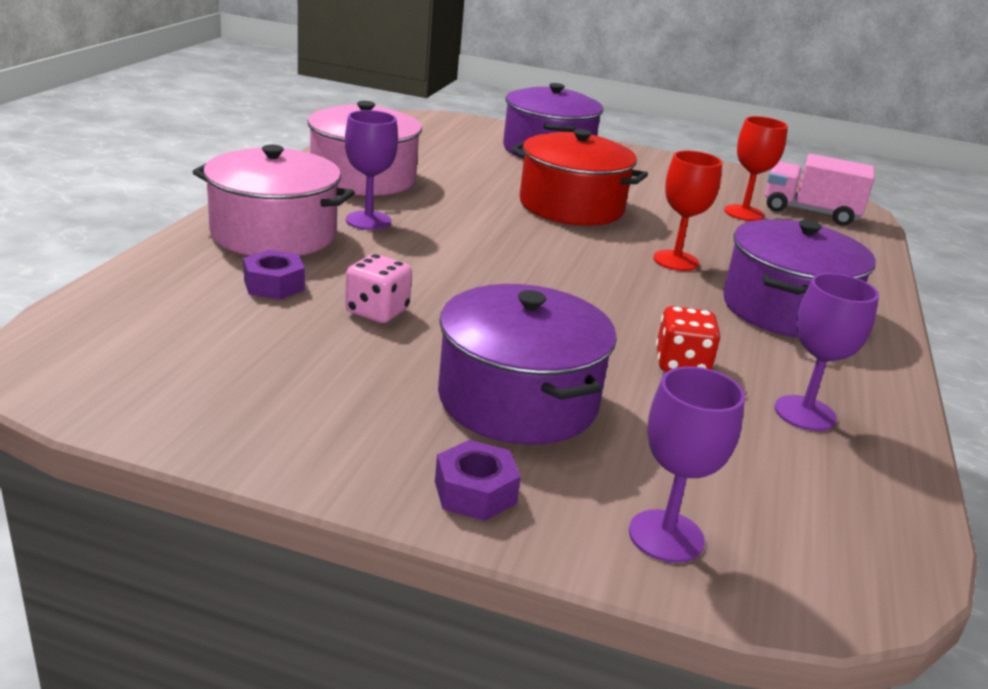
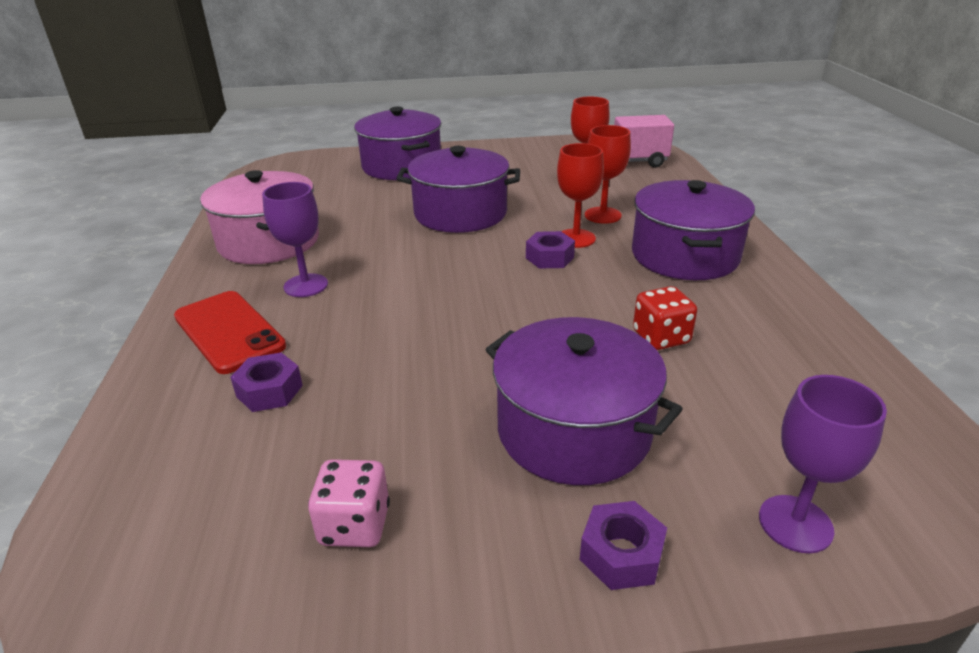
camera: 20 degrees left, 5 degrees up
(274, 234) = (228, 332): pink pot -> red phone
(377, 311) = (386, 383): pink dice -> pink dice (355, 525)
(571, 206) = (460, 213): red pot -> purple pot
(630, 268) = (549, 258): none -> purple nut
(728, 250) = (602, 215): none -> red goblet
(805, 413) = (777, 348): purple goblet -> none

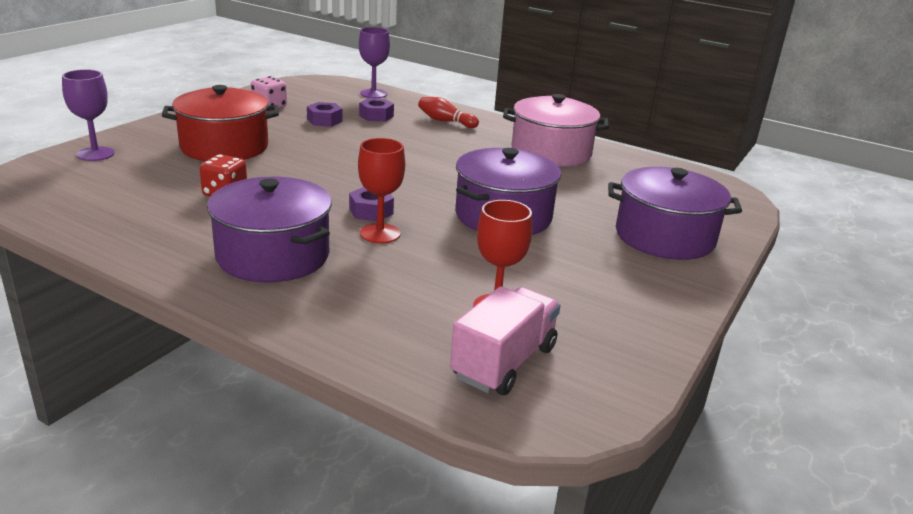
camera: 125 degrees right, 5 degrees down
(228, 332) = (445, 121): red phone -> red bowling pin
(306, 285) = (467, 144): purple goblet -> purple goblet (373, 94)
(574, 430) = (224, 147): purple pot -> red pot
(602, 215) = (397, 266): red goblet -> none
(621, 554) = (164, 128): purple nut -> purple nut (324, 120)

